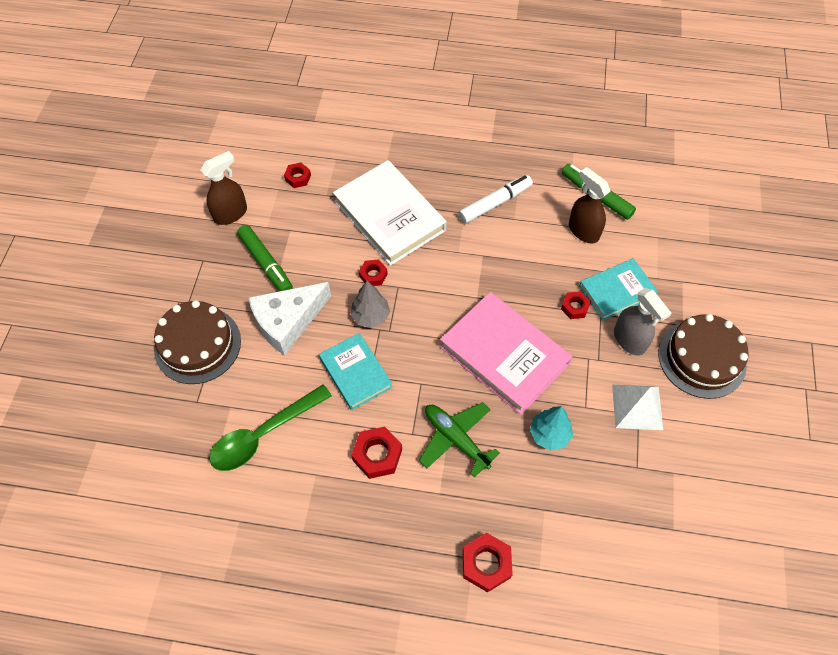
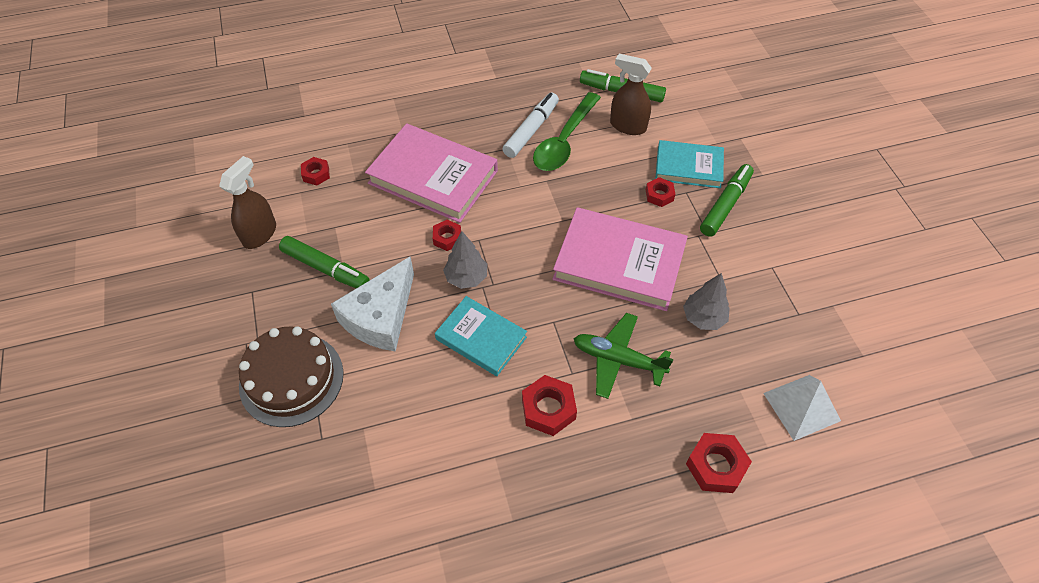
camera: 25 degrees left, 5 degrees down
(263, 435) = (415, 441): green spoon -> green spoon (564, 141)
(389, 216) = (433, 177): white book -> pink book
(549, 434) = (703, 318): turquoise tree -> grey tree
(616, 291) = (688, 167): turquoise book -> turquoise book turned 60 degrees clockwise
(629, 340) = (725, 205): grey spray bottle -> green marker
(637, 407) = (767, 260): white pyramid -> white pyramid (801, 407)
(702, 358) = (796, 196): brown cake -> none

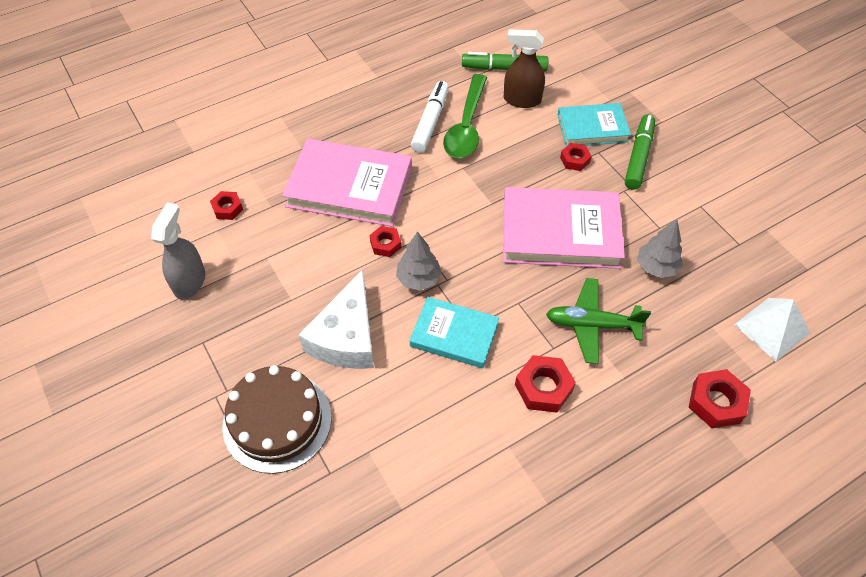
camera: 15 degrees left, 0 degrees up
(260, 234) = (190, 282): brown spray bottle -> grey spray bottle
(325, 268) = (272, 301): green marker -> none

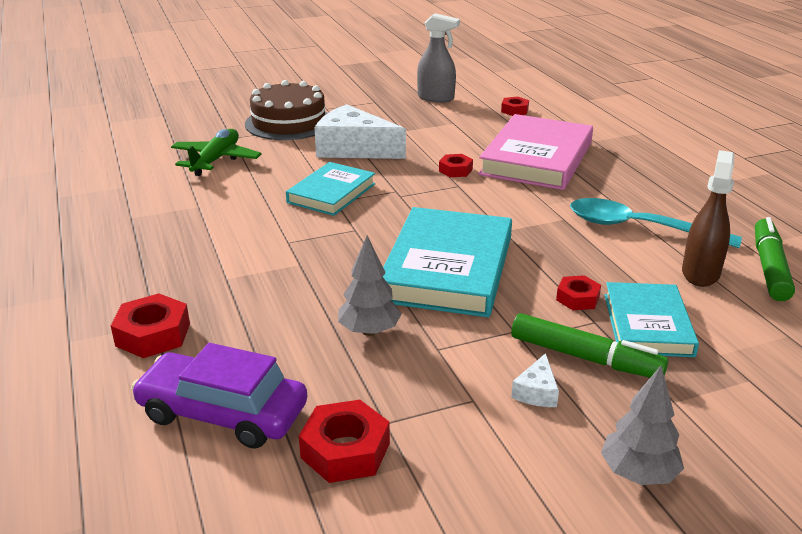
camera: 100 degrees right, 25 degrees down
(418, 279) = (406, 182): grey tree -> grey tree (638, 474)
(430, 122) = (643, 206): white marker -> none
(466, 126) = (638, 228): green spoon -> turquoise spoon
(543, 387) = (245, 230): red nut -> red nut (345, 450)
(560, 232) = (447, 268): pink book -> turquoise book
(592, 324) = (304, 269): green plane -> green plane (216, 160)
(680, 178) = (536, 392): none -> white cheese
(772, 329) = (223, 413): white pyramid -> purple car

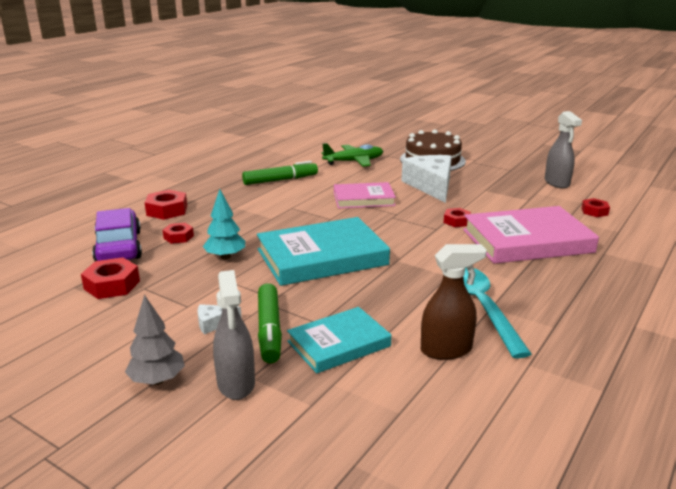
camera: 55 degrees right, 5 degrees down
(331, 193) = (363, 199): turquoise book -> pink book
(369, 331) = (225, 257): grey tree -> turquoise tree
(577, 298) = (341, 309): red nut -> red nut (178, 237)
(682, 416) = (236, 384): none -> grey spray bottle
(769, 268) = (504, 382): green marker -> green marker (280, 180)

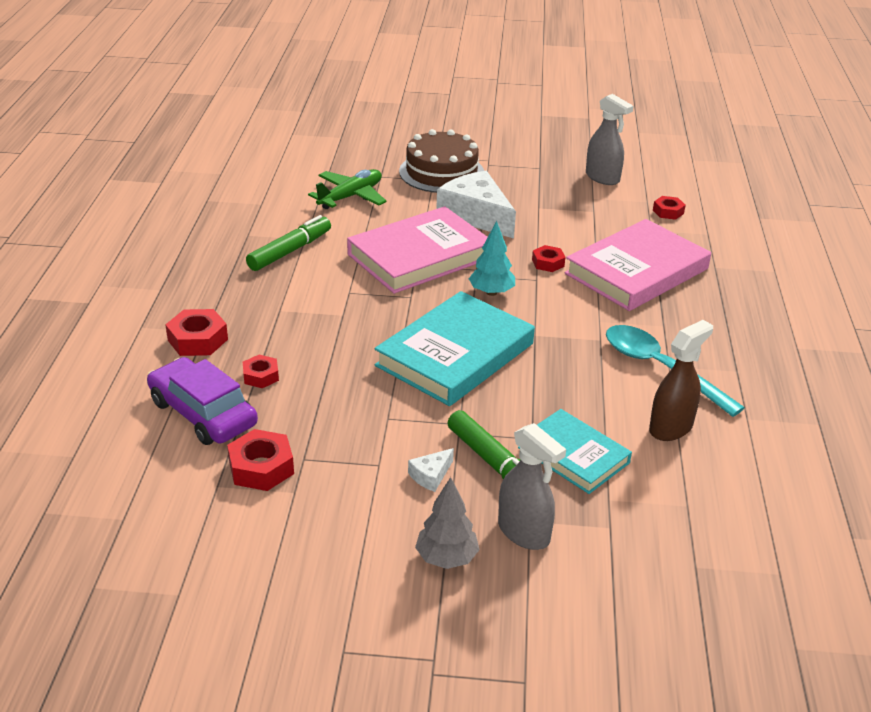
camera: 30 degrees left, 10 degrees up
(225, 257) = (349, 387): turquoise tree -> turquoise tree (491, 292)
(339, 344) = (573, 455): turquoise book -> turquoise book turned 75 degrees counterclockwise
(363, 199) = (420, 256): pink book -> pink book, size x1.64

